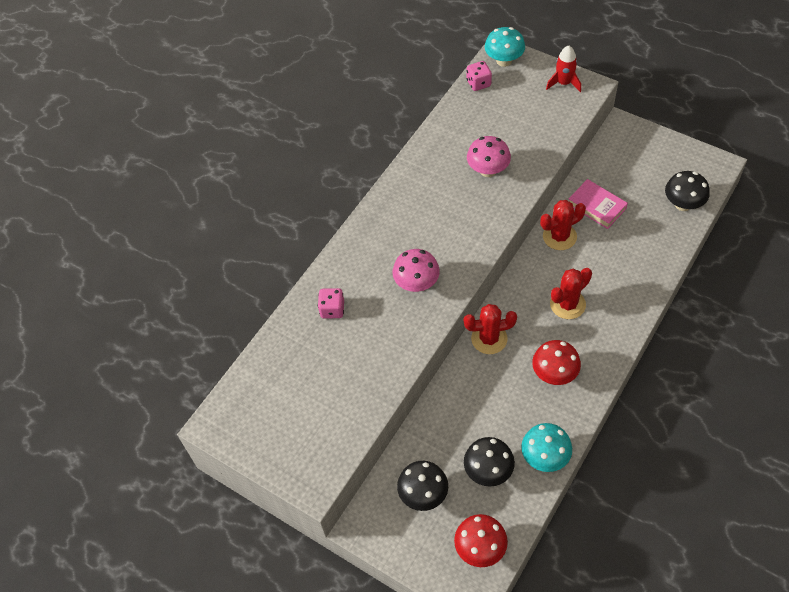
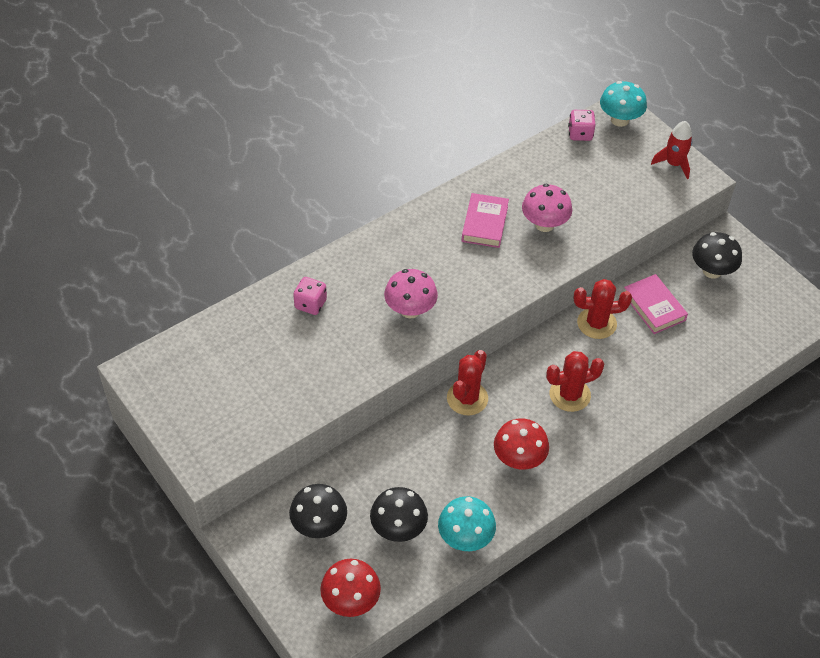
camera: 15 degrees right, 5 degrees down
(440, 187) = (485, 224): none -> pink book
(489, 339) = (467, 398): red cactus -> red cactus turned 75 degrees counterclockwise
(683, 204) = (752, 338): black mushroom -> black mushroom (712, 271)

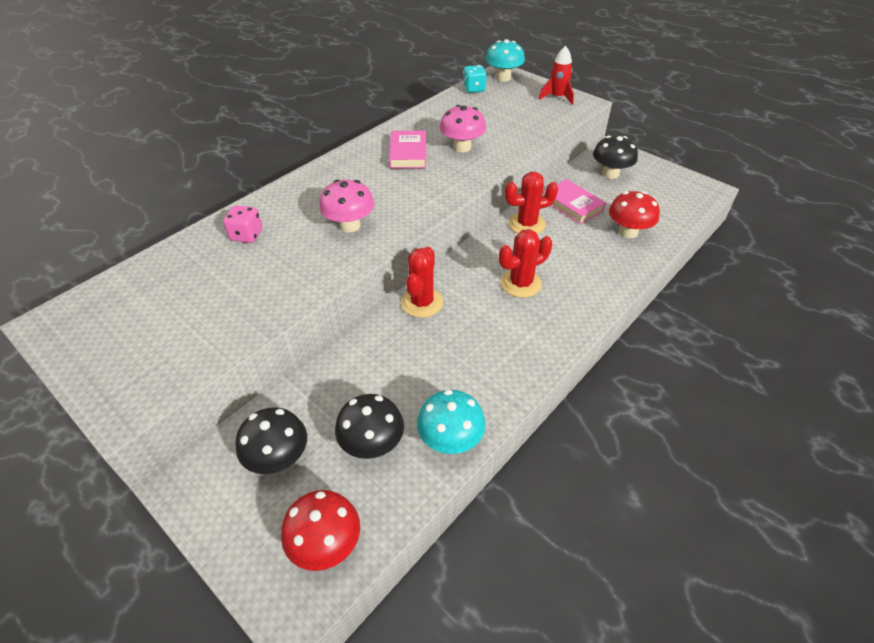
camera: 10 degrees left, 5 degrees down
(519, 459) = (488, 348): red mushroom -> red mushroom (628, 232)
(580, 134) = (474, 89): pink dice -> turquoise dice

